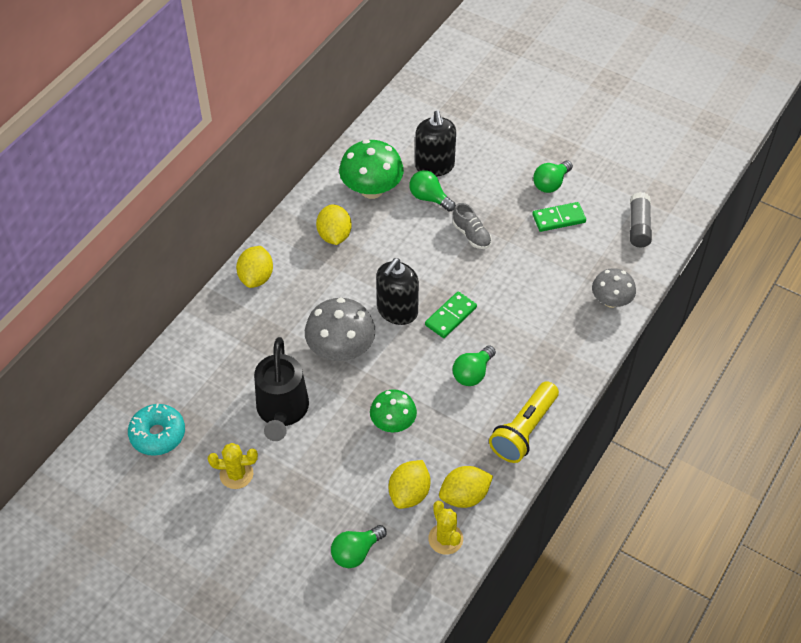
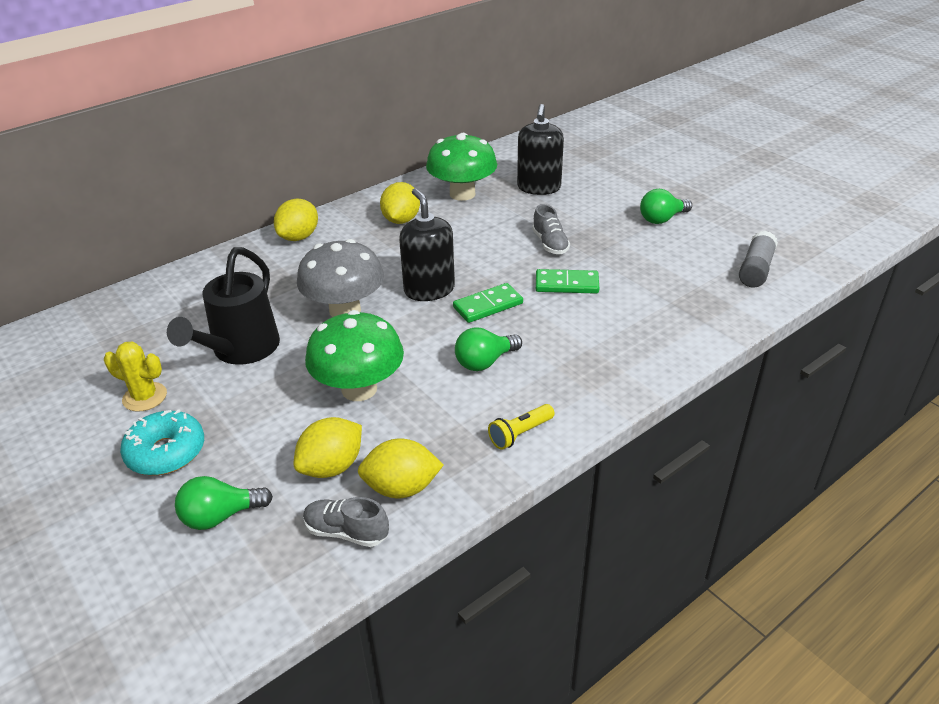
camera: 20 degrees right, 15 degrees down
(158, 434) = (94, 342): turquoise donut -> turquoise donut (166, 452)
(393, 423) = (359, 389): green mushroom -> green mushroom, size x1.56
(397, 311) = (429, 289): black soap dispenser -> black soap dispenser turned 105 degrees clockwise
(429, 198) = (519, 209): green light bulb -> none
(445, 539) = (346, 532): yellow cactus -> grey shoe
(524, 430) = (520, 434): yellow flashlight -> yellow flashlight, size x0.55
(558, 218) = (658, 247): green domino -> green domino (567, 284)
(611, 301) = (694, 328): grey mushroom -> none

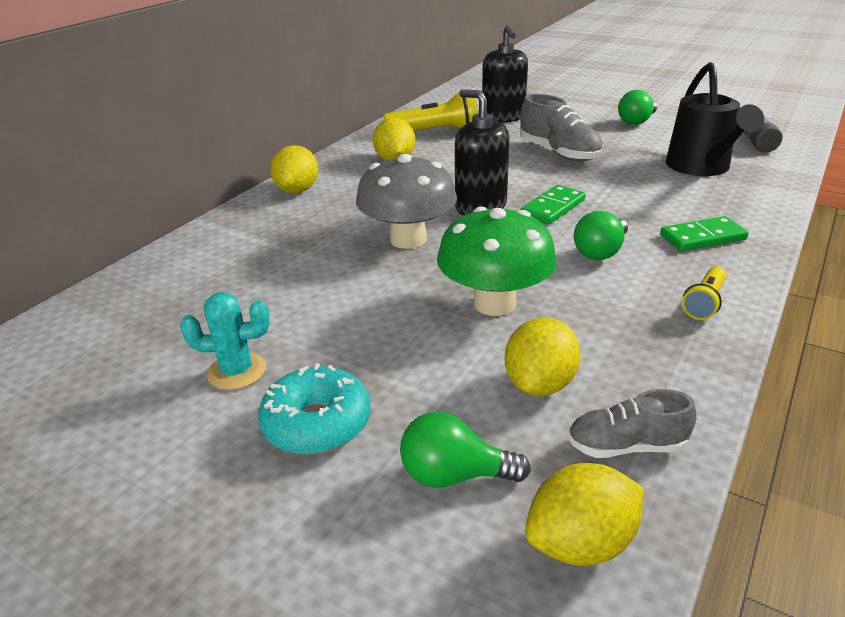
camera: 20 degrees left, 5 degrees down
(145, 397) = (237, 371): yellow cactus -> turquoise cactus
(220, 516) = (454, 475): green light bulb -> green light bulb turned 45 degrees clockwise
(240, 351) = (321, 299): black watering can -> black watering can (701, 168)
(401, 488) = (639, 383): yellow lemon -> yellow lemon (580, 543)
(462, 194) = (436, 132): green mushroom -> yellow flashlight
(550, 244) = (559, 153): grey shoe -> grey shoe, size x1.60
(567, 284) = (608, 178): green domino -> green domino (702, 237)

